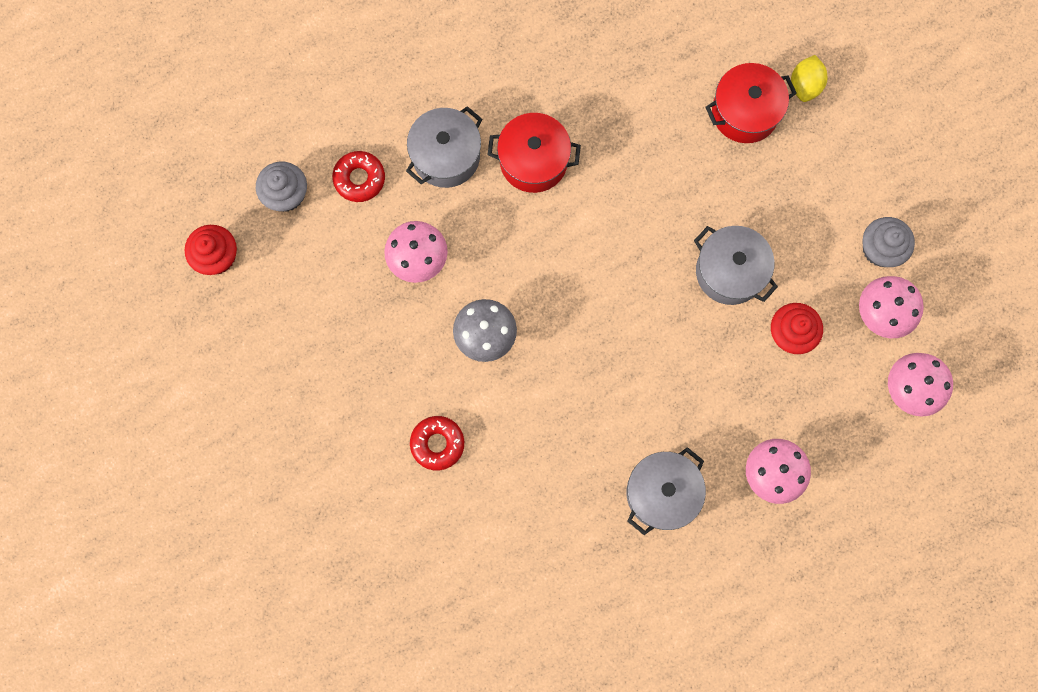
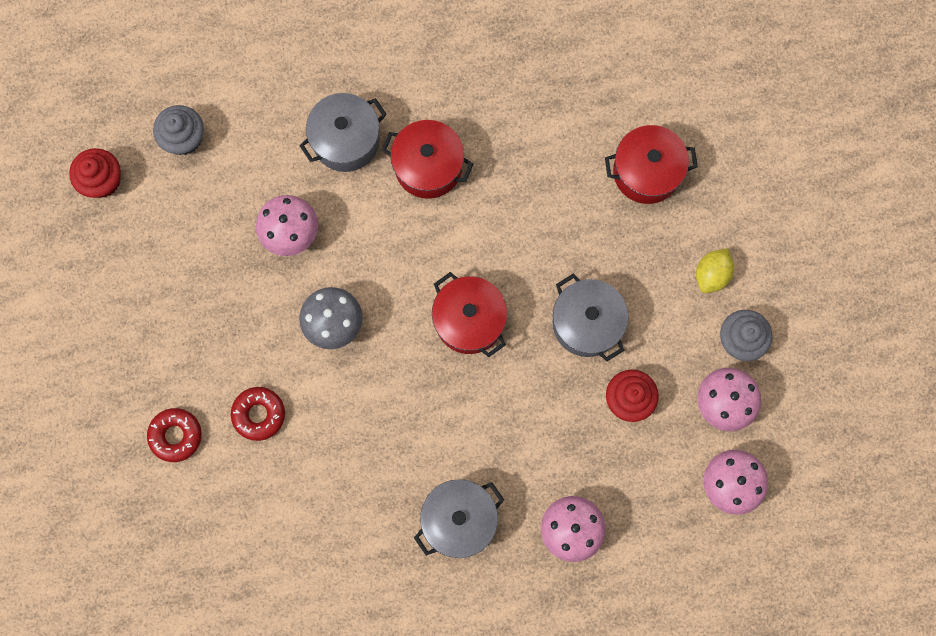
camera: 15 degrees right, 0 degrees up
(359, 179) = (257, 141): red donut -> red donut (176, 435)
(616, 298) = (469, 320): none -> red pot
(805, 85) = (713, 161): yellow lemon -> yellow lemon (711, 274)

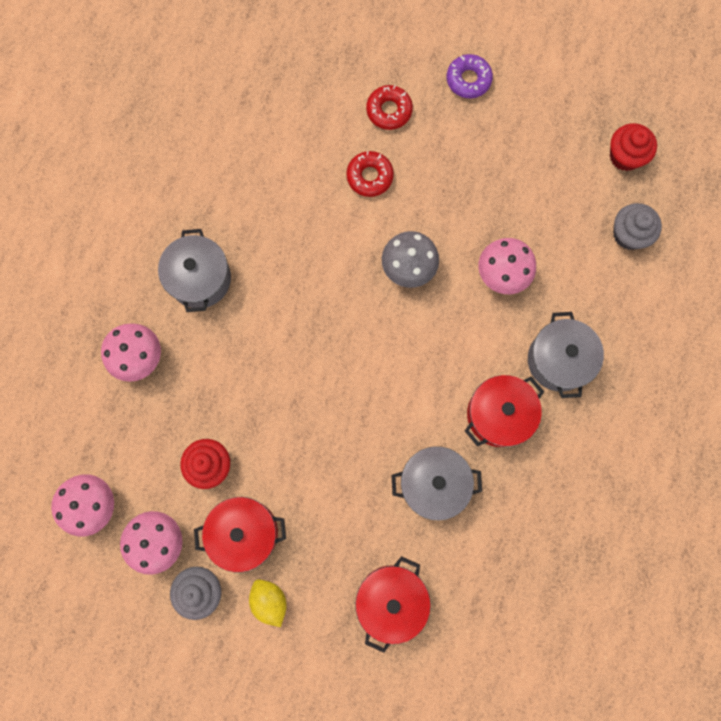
camera: 120 degrees right, 0 degrees up
(98, 374) = (468, 80): none -> purple donut
(469, 320) = (350, 374): red pot -> red pot (244, 533)
(587, 323) = (291, 468): grey pot -> grey pot (433, 484)

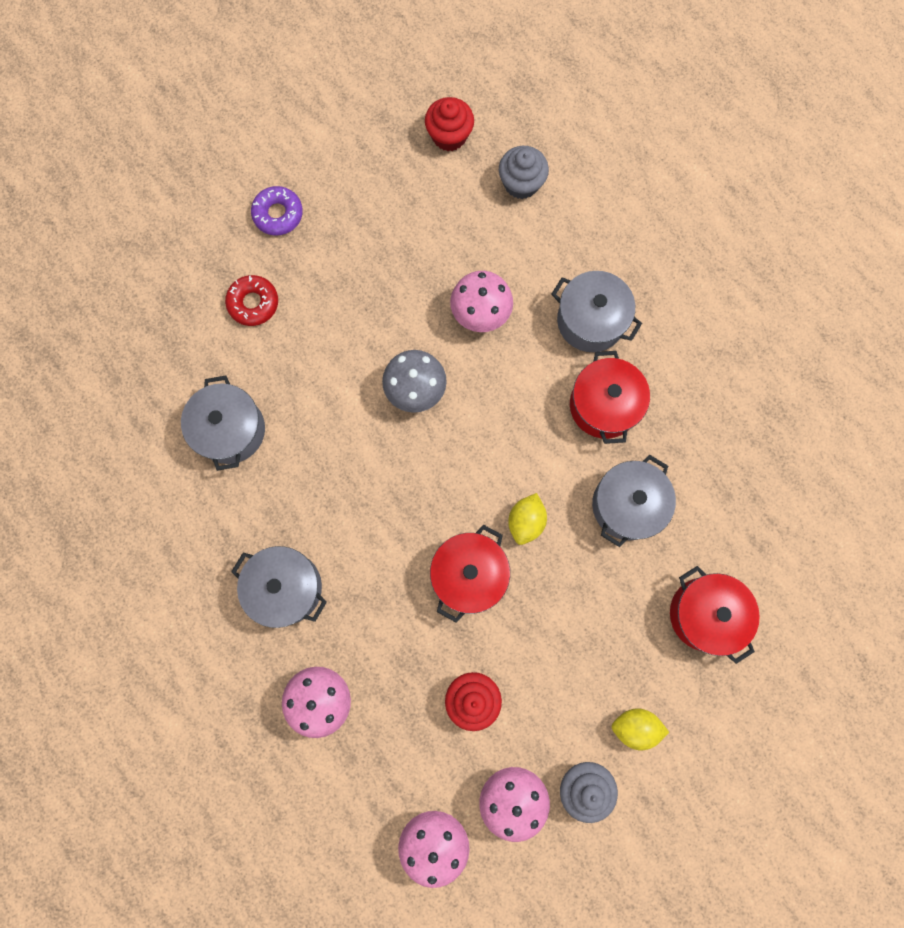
camera: 55 degrees left, 0 degrees up
(244, 533) = (557, 708): red pot -> red pot (469, 574)
(285, 161) = (230, 430): none -> grey pot
(367, 416) = (526, 521): none -> yellow lemon
(369, 176) = (303, 364): red donut -> none

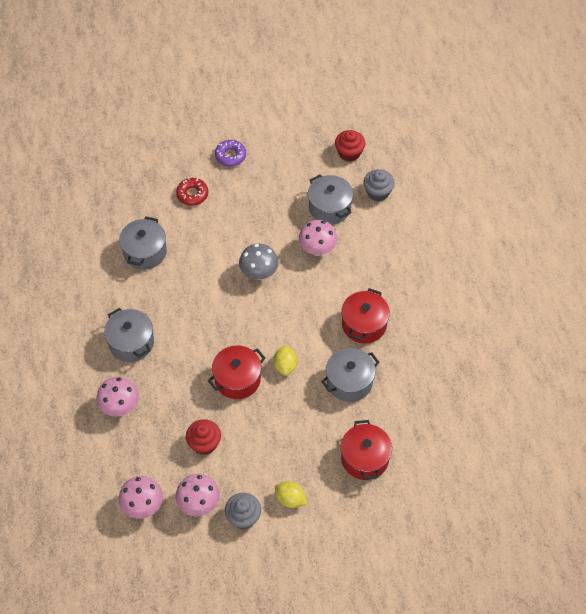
camera: 25 degrees right, 20 degrees down
(526, 521) = (285, 365): yellow lemon -> yellow lemon turned 45 degrees counterclockwise
(590, 321) = (380, 278): grey pot -> grey pot (329, 208)

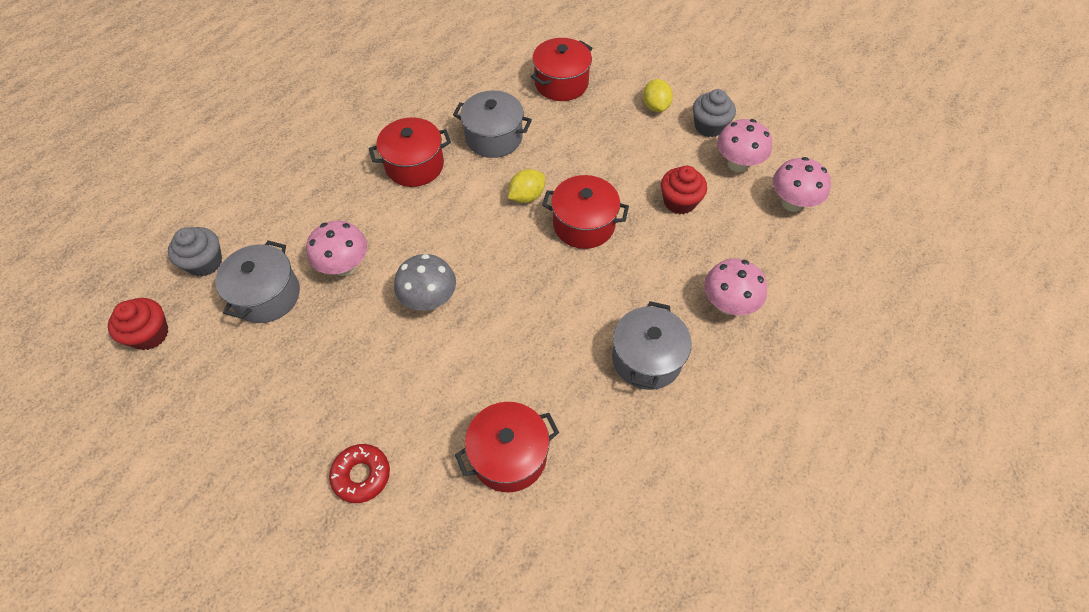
camera: 130 degrees left, 0 degrees up
(145, 252) = (509, 455): grey pot -> red pot
(230, 156) = (249, 480): purple donut -> none

